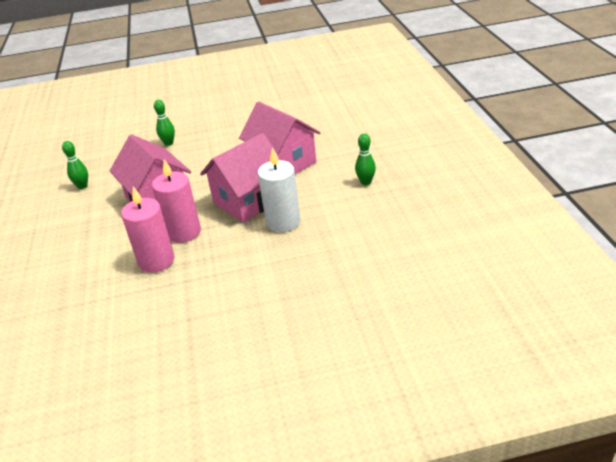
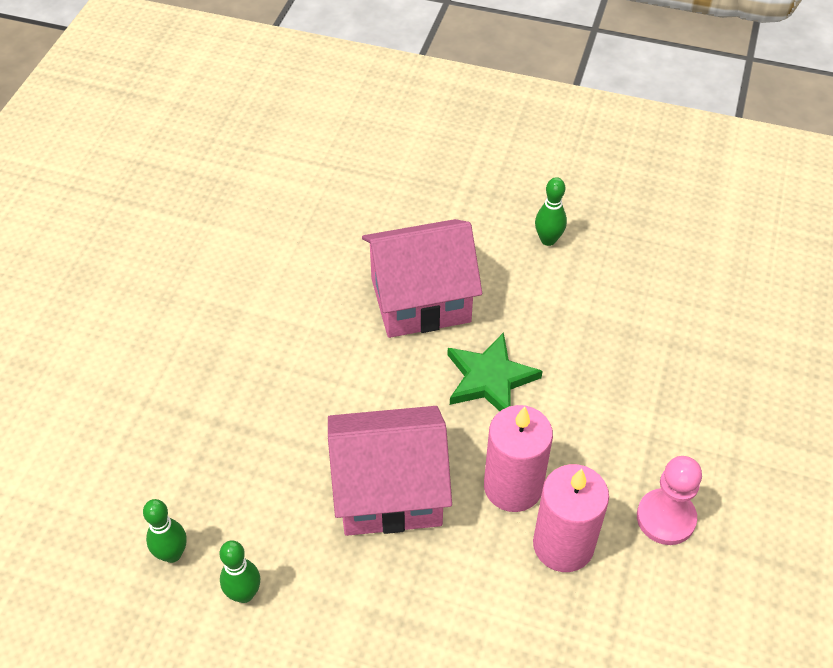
camera: 65 degrees left, 15 degrees up
(168, 143) = (212, 418): green bowling pin -> green bowling pin (172, 554)
(196, 290) = (665, 518): none -> pink pawn
(249, 201) = (490, 378): pink house -> green star
(283, 222) = (574, 362): white candle -> none

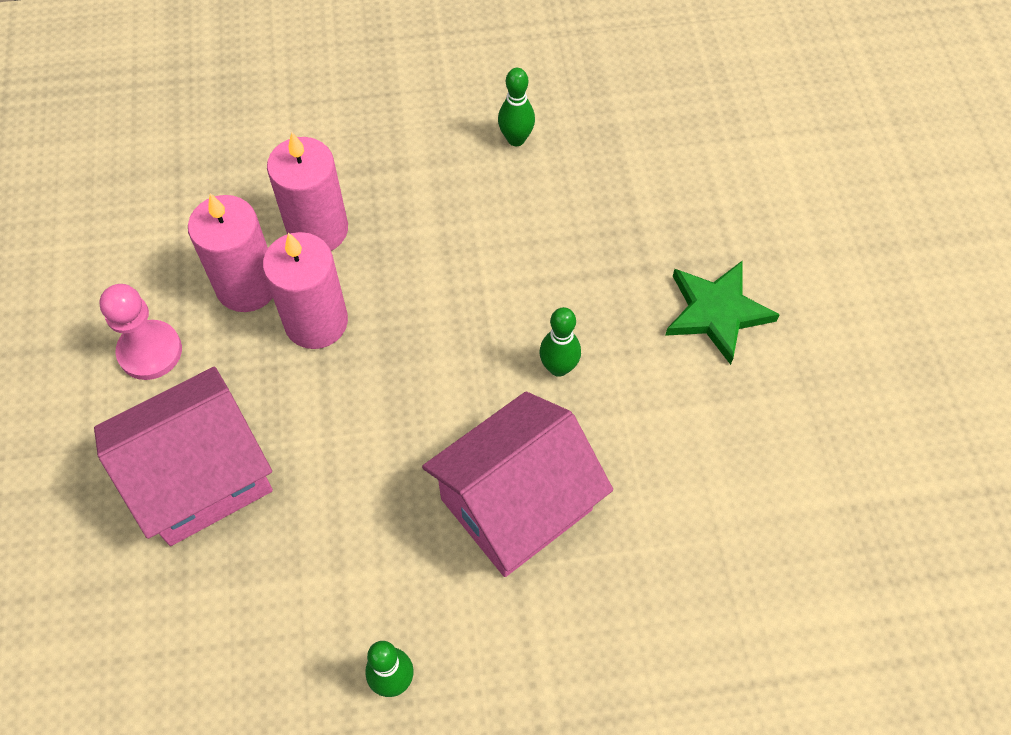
camera: 155 degrees right, 10 degrees up
(172, 554) = (598, 144): green bowling pin -> green bowling pin (558, 367)
(389, 491) = (436, 270): pink house -> pink house (200, 477)
(479, 575) = (318, 230): none -> pink candle
(490, 378) = (387, 433): green star -> green star (716, 312)

